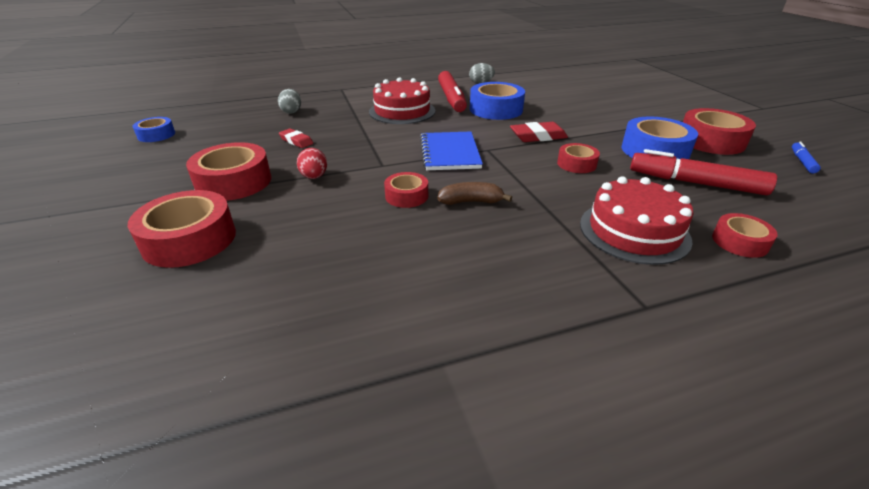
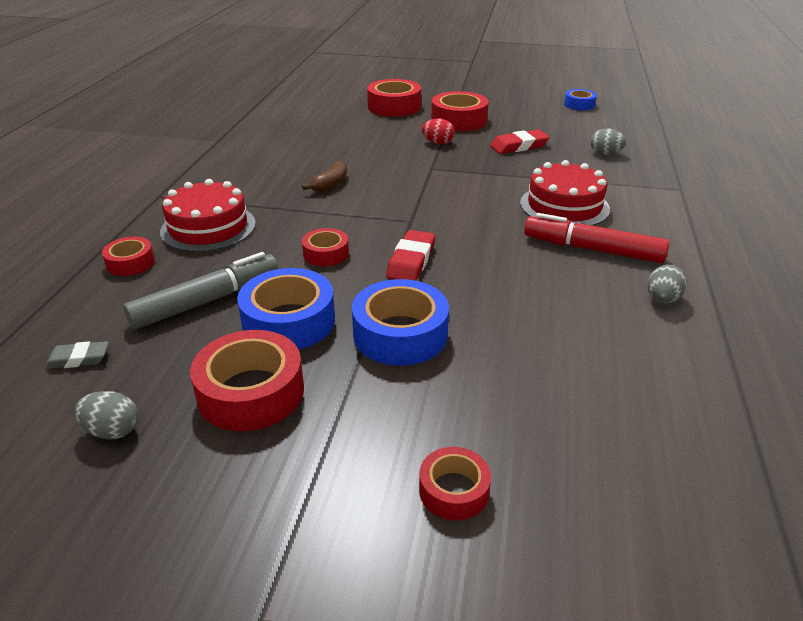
camera: 120 degrees right, 0 degrees up
(296, 141) = (519, 146): red eraser -> red eraser, size x1.53
(406, 196) = (368, 165): red tape -> red tape (454, 490)
(449, 153) = (424, 200): blue notebook -> none
(496, 109) = (524, 267): blue tape -> blue tape (400, 334)
(695, 183) = (207, 301): red marker -> grey marker
(802, 161) = (112, 431): blue marker -> grey egg
(817, 199) = (78, 359): none -> grey eraser

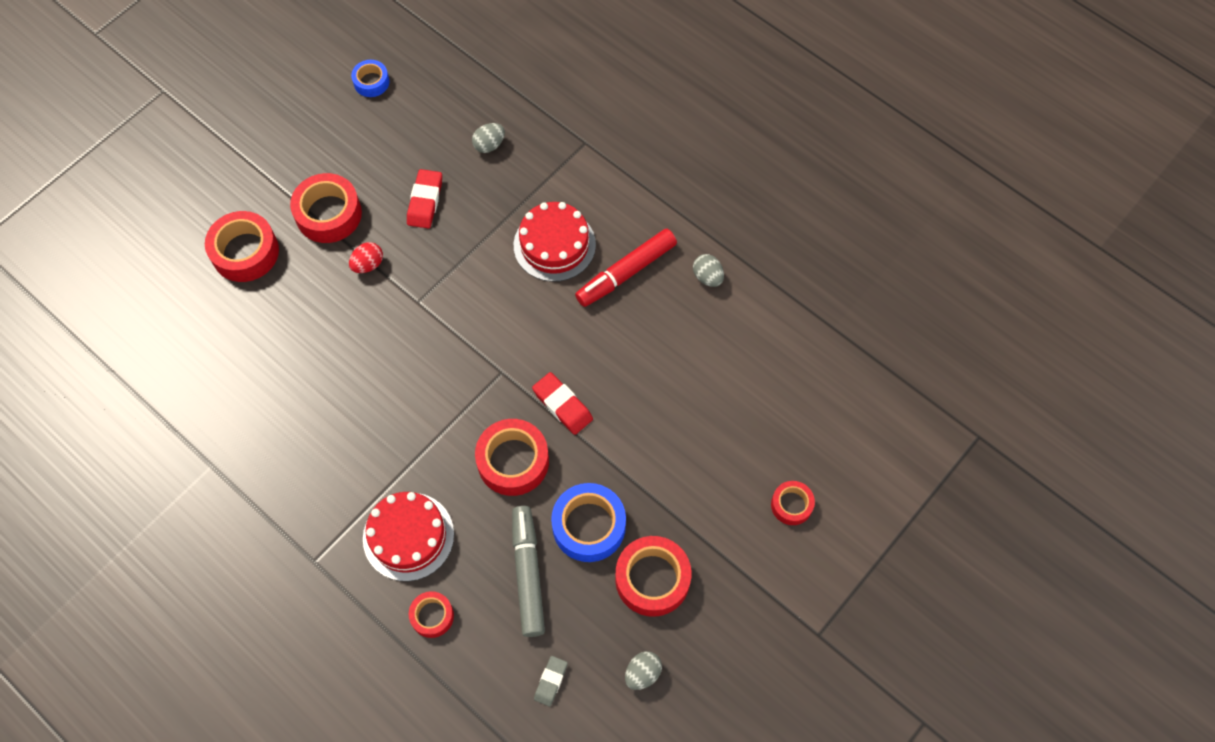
camera: 60 degrees left, 30 degrees up
(326, 254) = (513, 461): red tape -> red tape, size x1.75
(330, 184) = (392, 402): brown banana -> none
(400, 334) = (646, 461): blue tape -> none

